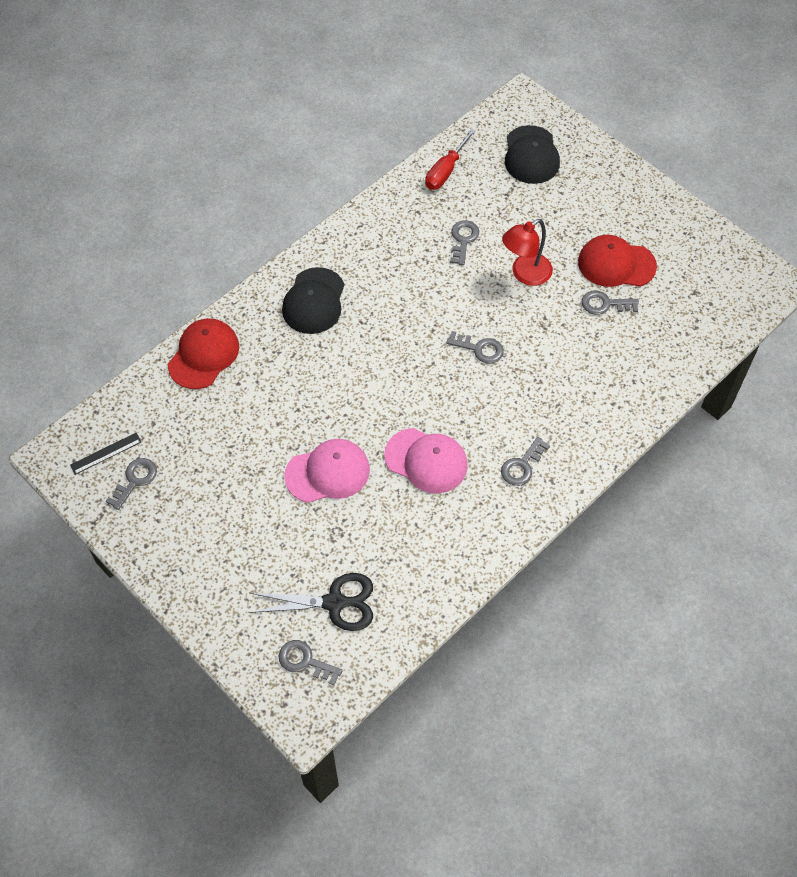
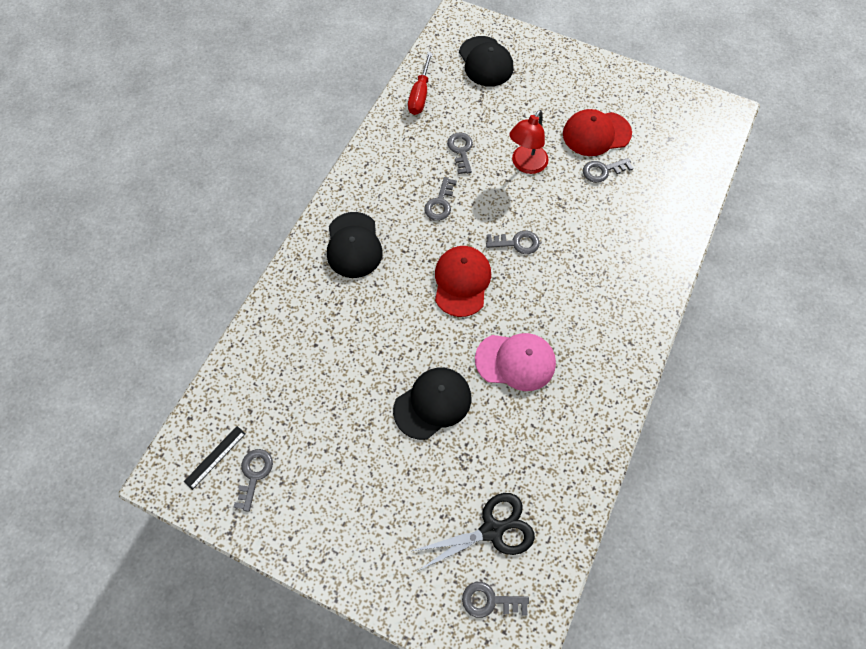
camera: 20 degrees left, 5 degrees up
(203, 355) = (272, 328): red cap -> red cap (461, 282)
(327, 472) = (432, 403): pink cap -> black cap
(522, 466) = (599, 337): grey key -> grey key (440, 203)

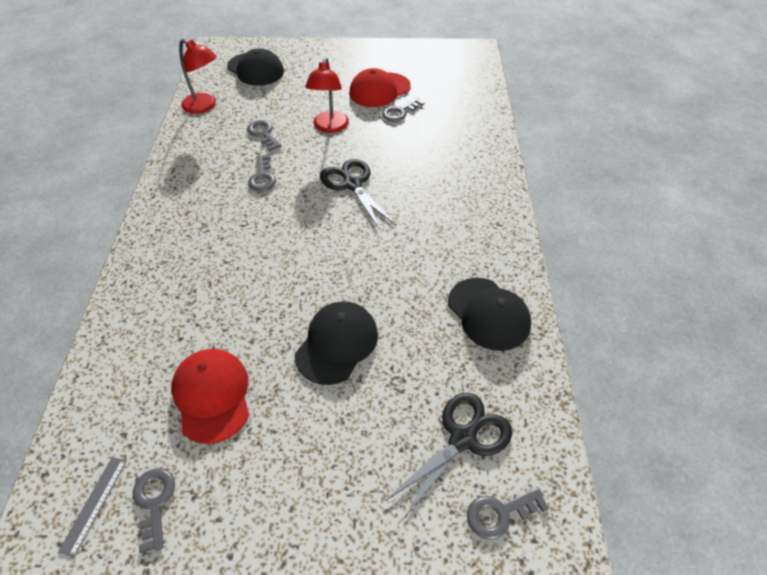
camera: 25 degrees left, 15 degrees down
(215, 457) = (94, 504): black ruler -> grey ruler
(354, 245) = (187, 237): black cap -> black cap (488, 314)
(420, 95) = (204, 106): red screwdriver -> red lamp
(461, 282) = (314, 230): red cap -> red cap (212, 396)
(515, 361) = (402, 276): pink cap -> none
(517, 243) = (352, 184): grey key -> black scissors

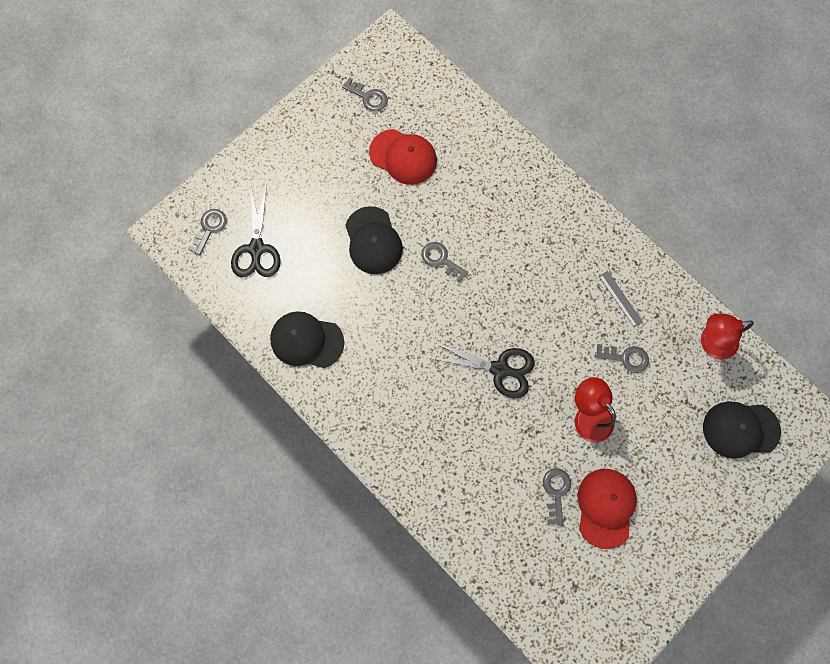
camera: 135 degrees right, 25 degrees up
(94, 504) = (393, 74): grey ruler -> grey ruler (620, 299)
(262, 177) = (568, 315): grey key -> grey key (441, 259)

